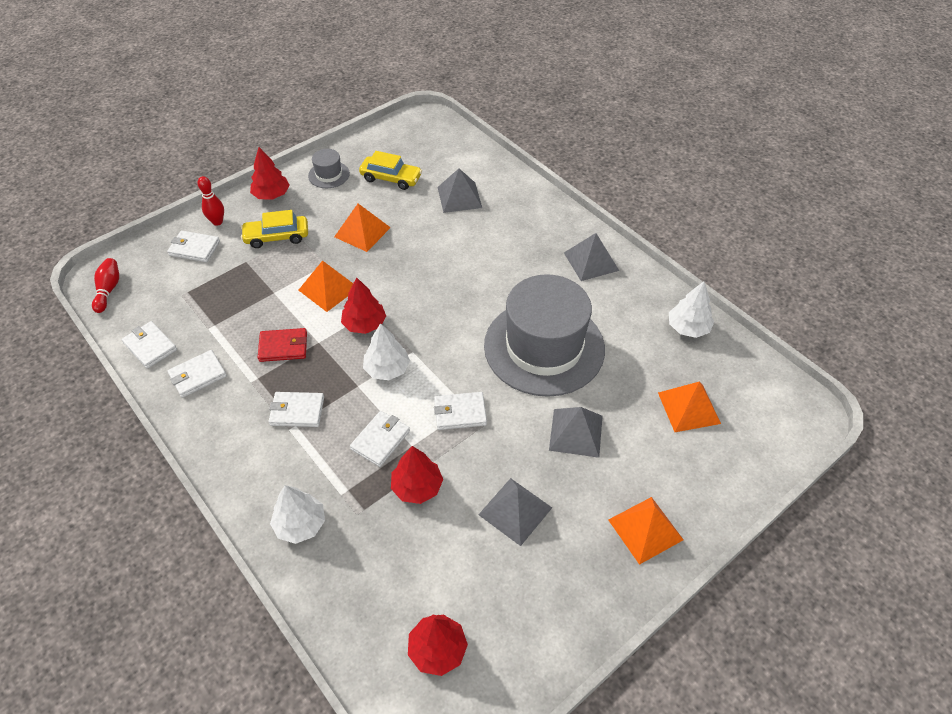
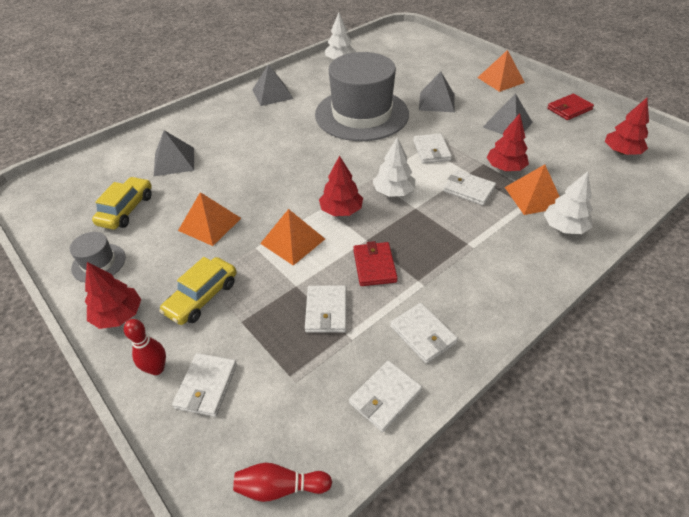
camera: 90 degrees left, 5 degrees down
(277, 237) = (202, 297): yellow car -> yellow car turned 45 degrees clockwise
(297, 411) = (452, 244): white wallet -> white wallet (326, 311)
(557, 610) = (569, 109): none -> red wallet
(689, 408) = (407, 63): orange pyramid -> orange pyramid (533, 197)

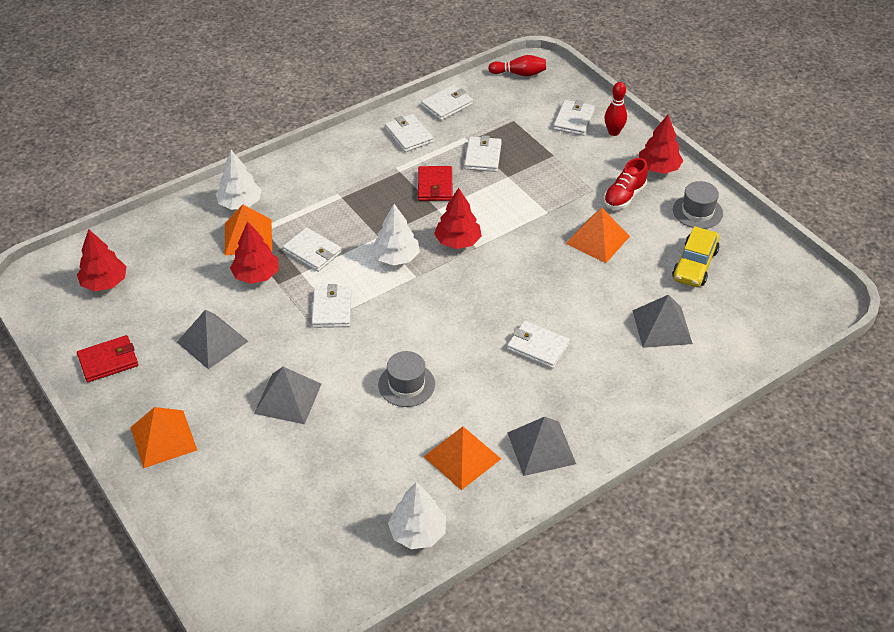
camera: 175 degrees left, 0 degrees up
(170, 273) = (624, 196): none -> red shoe
(202, 297) = (590, 175): yellow car -> none
(271, 141) = (537, 347): none -> white wallet
(293, 241) = (510, 215): orange pyramid -> orange pyramid (462, 457)
(361, 114) = (406, 384): grey hat -> grey hat, size x0.41

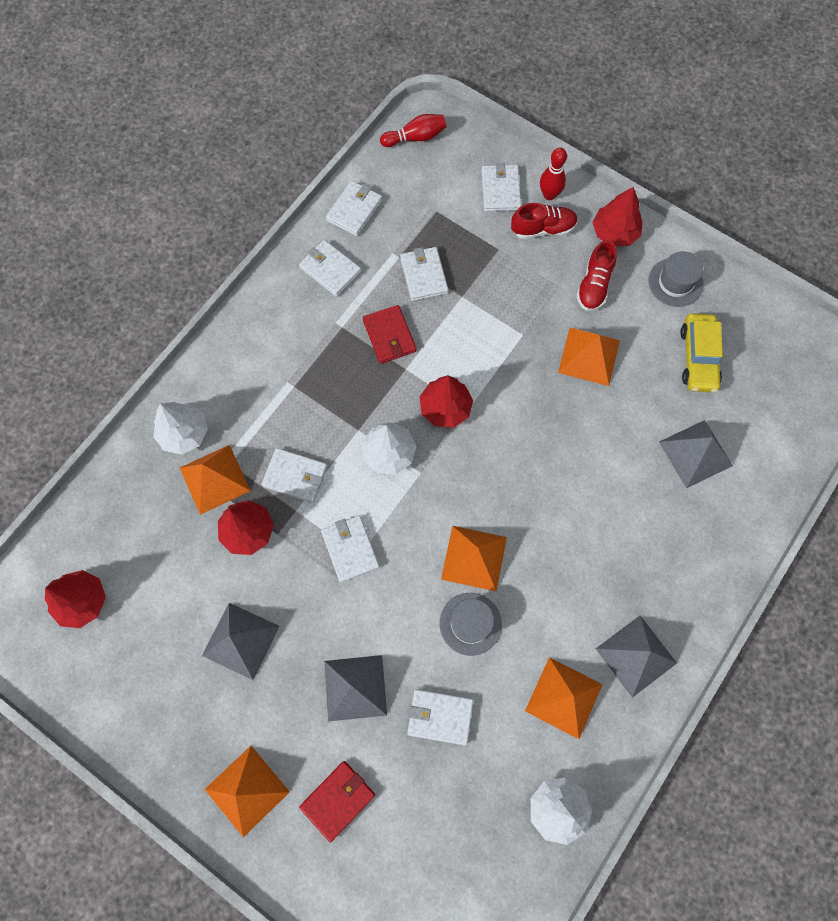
camera: 20 degrees left, 25 degrees up
(108, 361) = (138, 709): red wallet -> red wallet (338, 800)
(432, 343) = (474, 558): none -> orange pyramid
(537, 347) = (583, 524): white wallet -> white wallet (440, 716)
(597, 151) = (543, 229): none -> red shoe

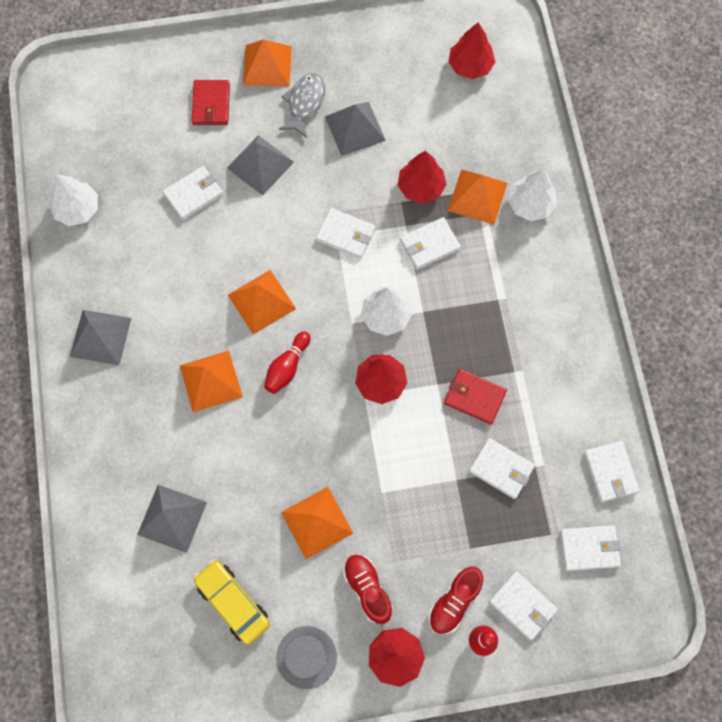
camera: 135 degrees right, 0 degrees up
(256, 711) = (305, 104): none -> grey fish
(330, 270) = (571, 406): white wallet -> white wallet (589, 548)
(415, 137) = (639, 587): red bowling pin -> red bowling pin (287, 367)
(470, 623) = (225, 260): grey hat -> none
(563, 697) = (126, 271): orange pyramid -> orange pyramid (211, 381)

